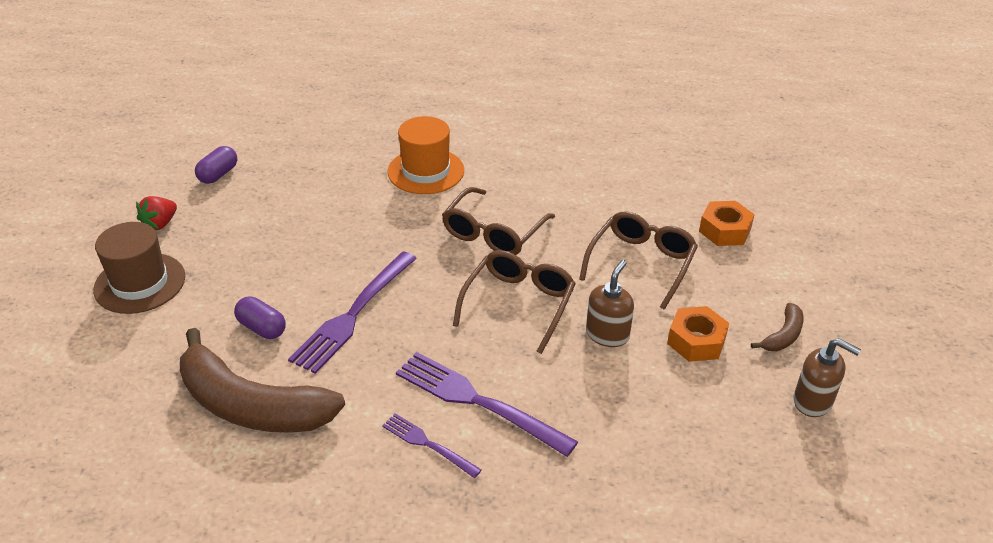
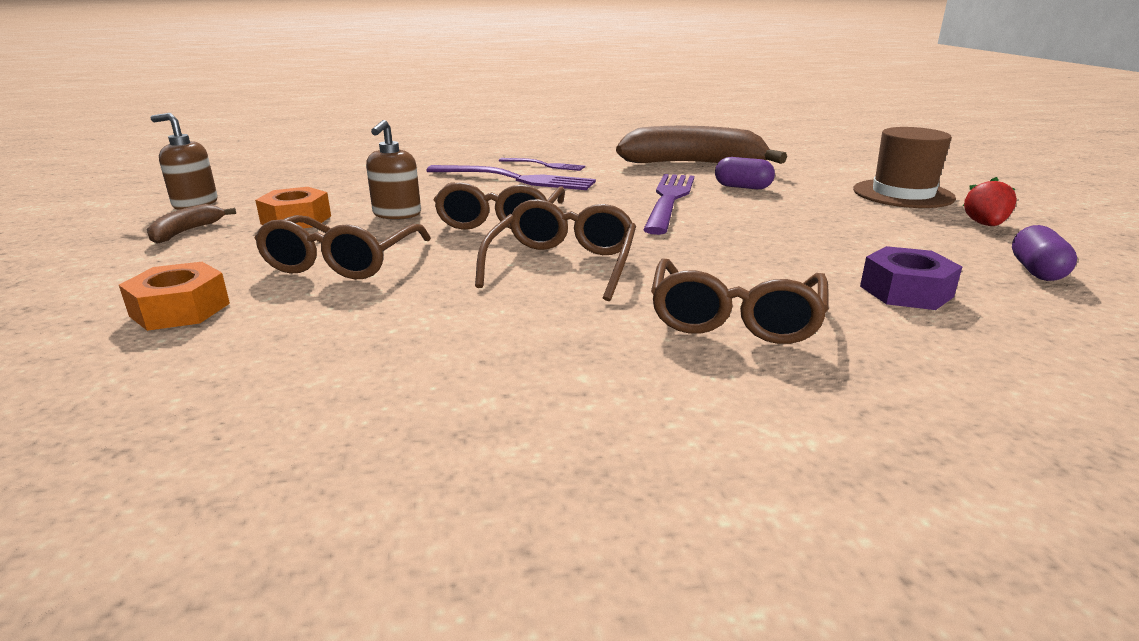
camera: 165 degrees right, 15 degrees down
(315, 173) = (906, 291): none -> purple nut
(426, 171) = (734, 318): orange hat -> brown glasses

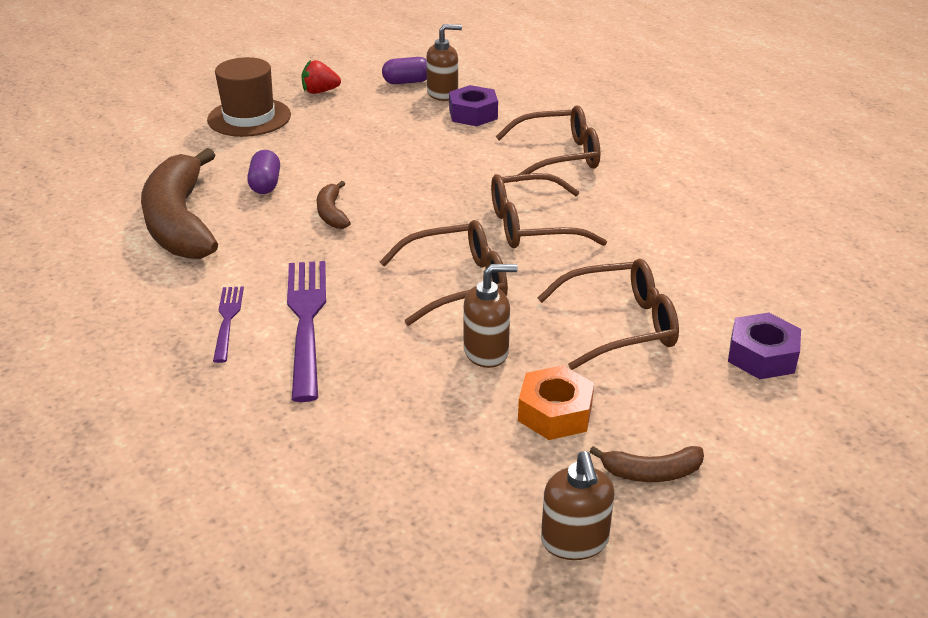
camera: 115 degrees left, 10 degrees up
(180, 309) = (762, 356): orange nut -> purple nut
(669, 199) = (332, 213): purple fork -> brown banana
(990, 285) = (443, 94): none -> brown soap dispenser

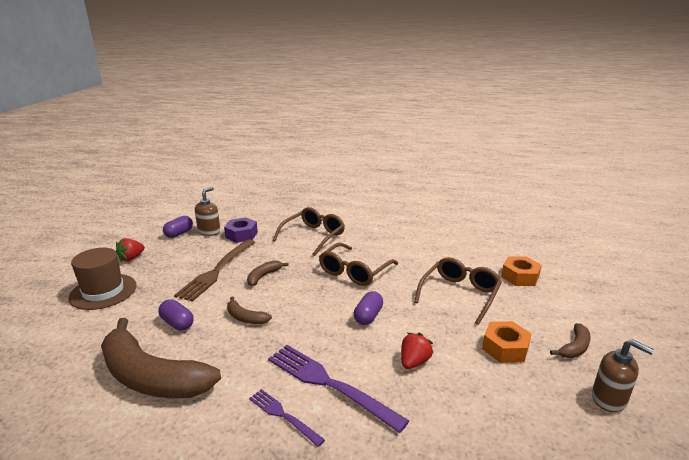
camera: 45 degrees left, 10 degrees down
(380, 147) = (217, 271): none -> brown fork
(418, 177) = (263, 276): none -> brown banana
(422, 357) = (414, 362): none -> red strawberry
(457, 283) = (368, 316): brown glasses -> purple capsule
(486, 352) = (435, 340): brown soap dispenser -> none
(762, 356) = (520, 276): purple nut -> orange nut

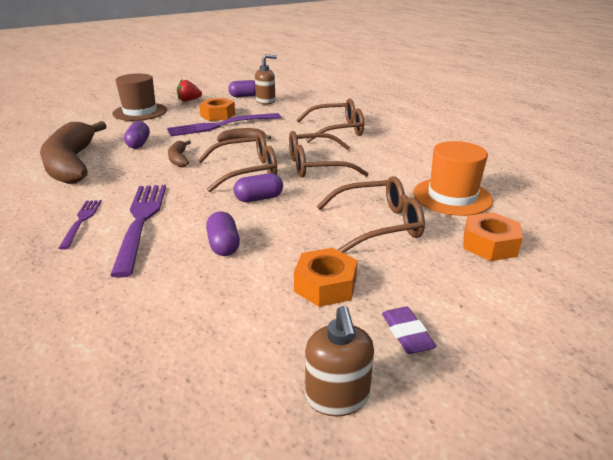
camera: 45 degrees right, 5 degrees up
(193, 262) = (218, 115): none -> orange nut
(217, 271) = (220, 125): brown fork -> purple fork
(241, 235) = (283, 110): purple nut -> none
(318, 300) = (247, 171): none -> brown glasses
(414, 362) = (224, 245): red strawberry -> purple capsule
(458, 256) = (452, 196): none -> orange hat
(574, 347) = (407, 334): brown banana -> purple eraser

